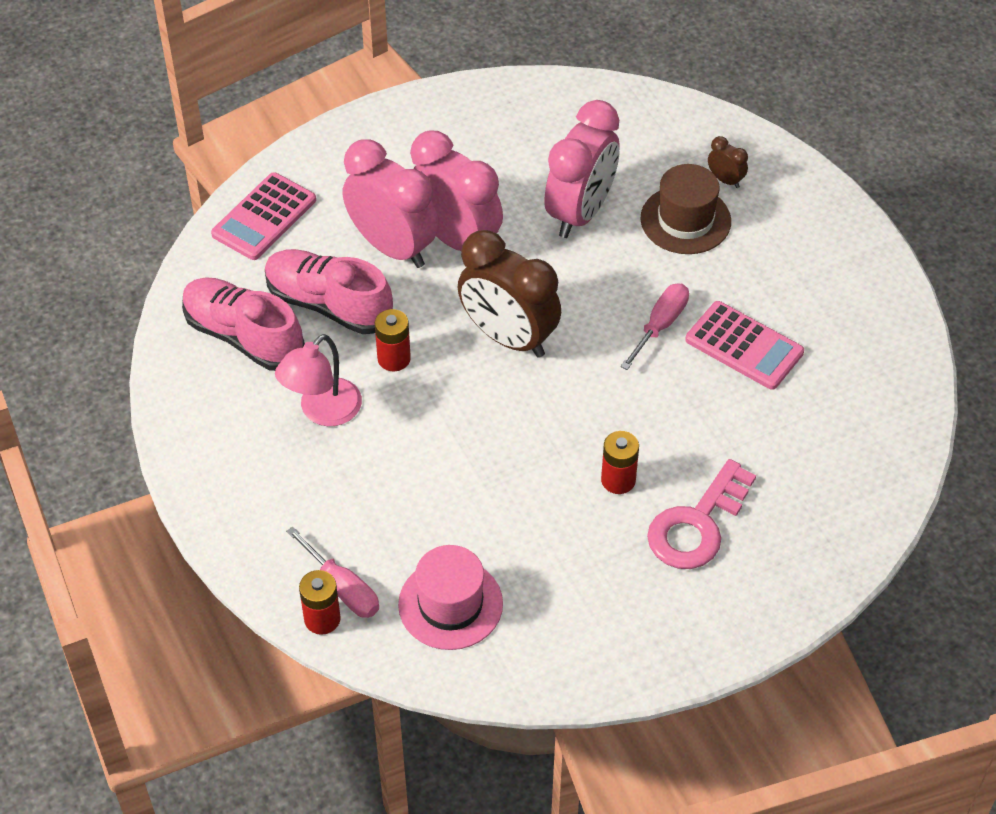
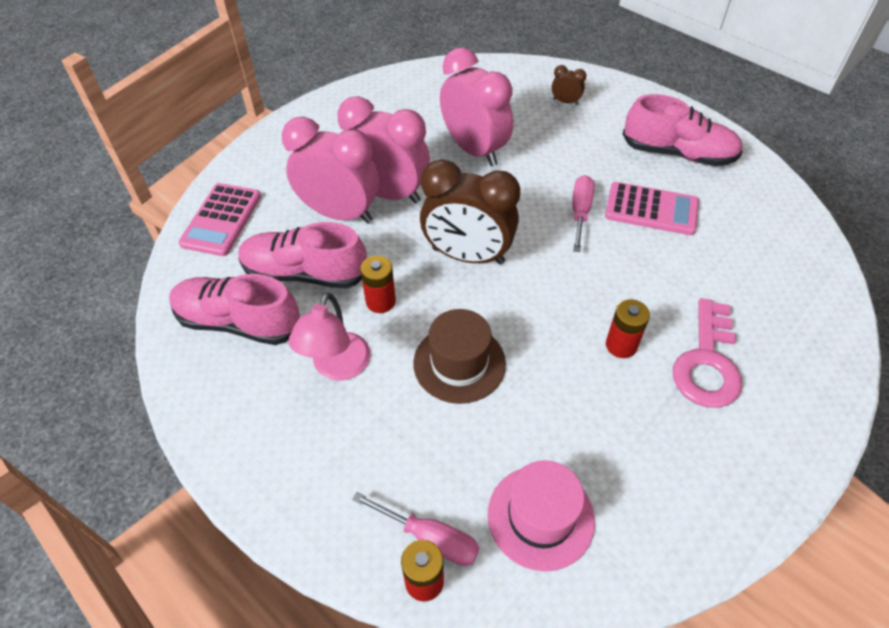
camera: 20 degrees left, 0 degrees up
(580, 213) = (474, 150): pink clock -> pink clock turned 45 degrees counterclockwise
(685, 220) = (554, 134): brown hat -> brown hat (459, 363)
(821, 288) = (678, 153): none -> pink shoe

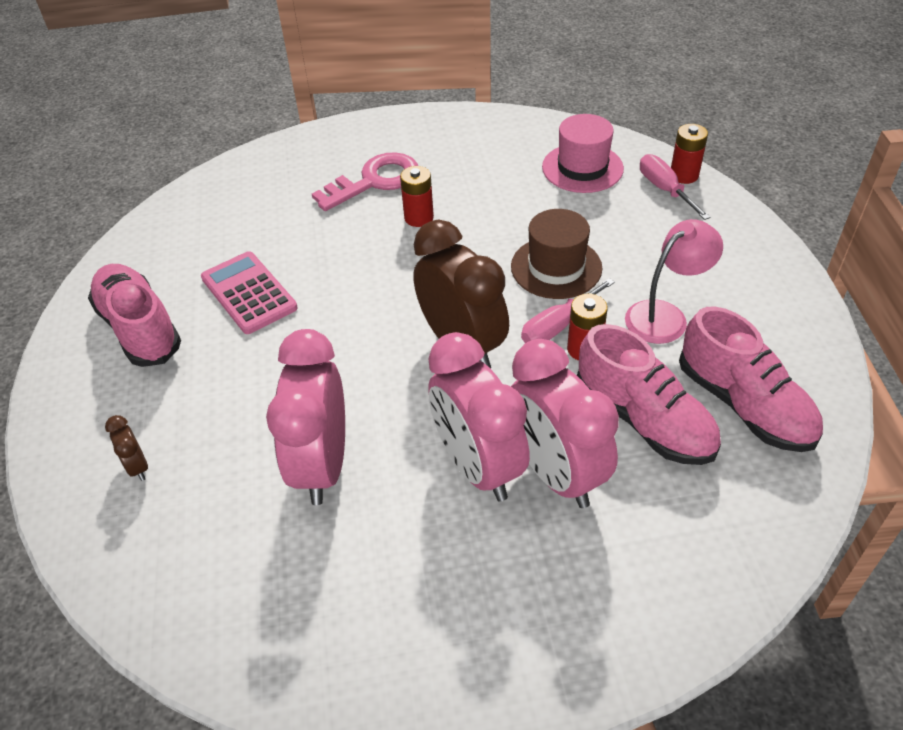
camera: 140 degrees left, 5 degrees down
(221, 220) = (714, 555): pink calculator -> none
(580, 212) = (311, 326): pink screwdriver -> pink screwdriver (558, 326)

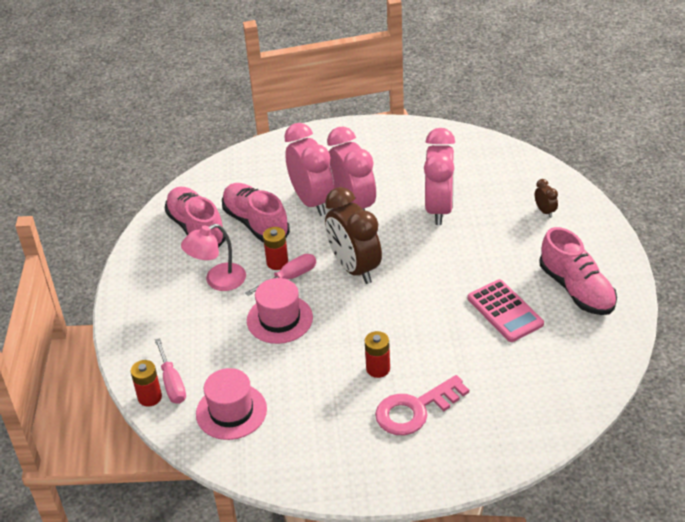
camera: 175 degrees left, 5 degrees down
(556, 267) = (279, 319): brown hat -> pink hat

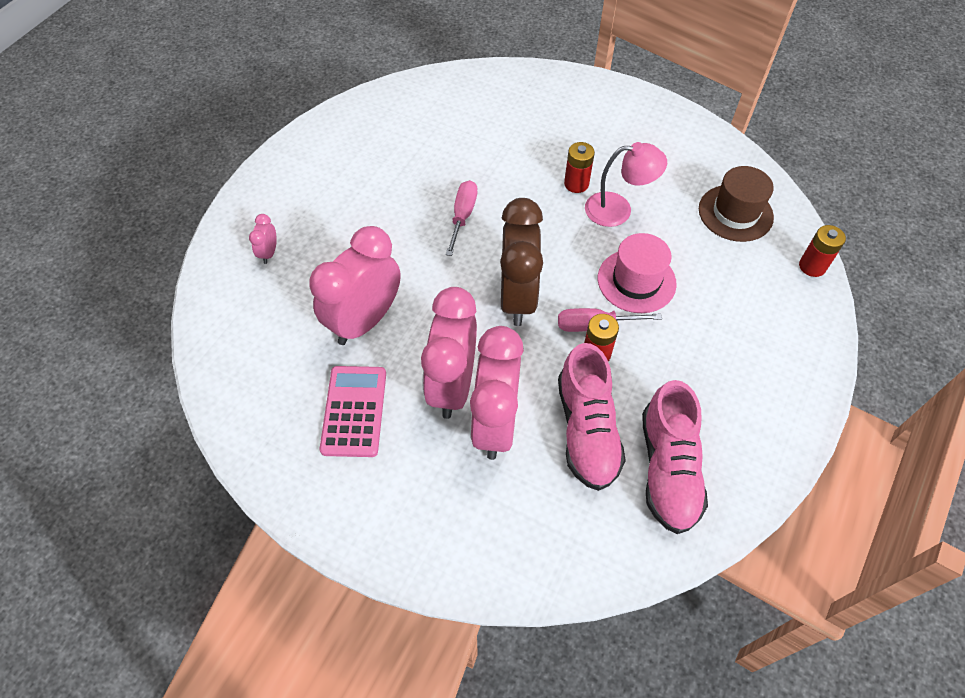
camera: 150 degrees left, 15 degrees up
(172, 383) = (783, 269): pink screwdriver -> pink screwdriver (462, 216)
(218, 281) = (679, 367): pink lamp -> pink lamp (618, 209)
(231, 411) = (735, 213): pink hat -> brown hat
(415, 410) = (572, 137): pink key -> none
(505, 311) = (420, 175): pink calculator -> pink calculator (354, 411)
(545, 211) = (269, 253): brown clock -> pink clock
(576, 289) = (339, 161): pink shoe -> none

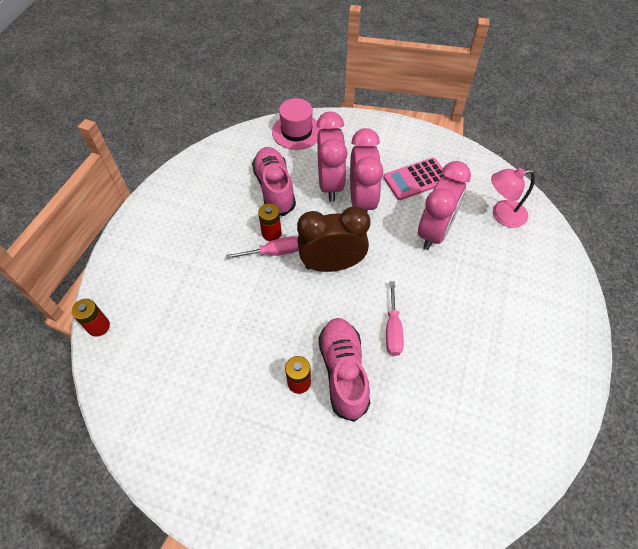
camera: 170 degrees right, 0 degrees up
(269, 253) = (530, 271): pink clock -> none
(354, 411) = (416, 179): pink calculator -> pink calculator turned 75 degrees clockwise
(518, 298) = (332, 264): brown clock -> brown clock turned 90 degrees clockwise
(618, 209) = (259, 358): pink lamp -> pink lamp (502, 215)
(636, 281) = (243, 291): pink hat -> pink hat (296, 131)
(668, 469) = (226, 176): pink shoe -> pink shoe (343, 372)
(735, 213) = (153, 372): brown hat -> none

